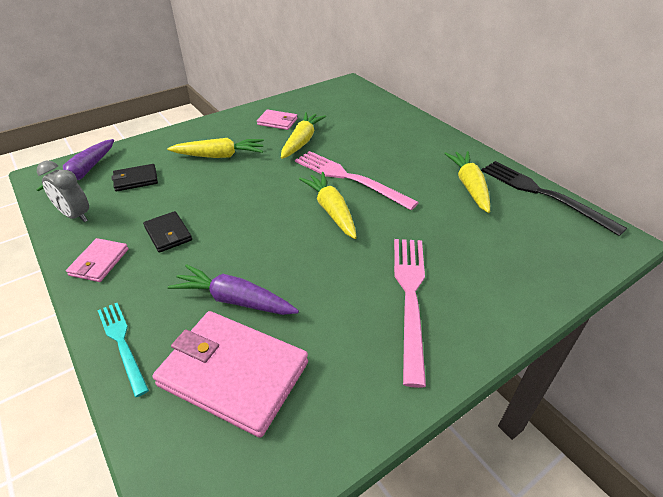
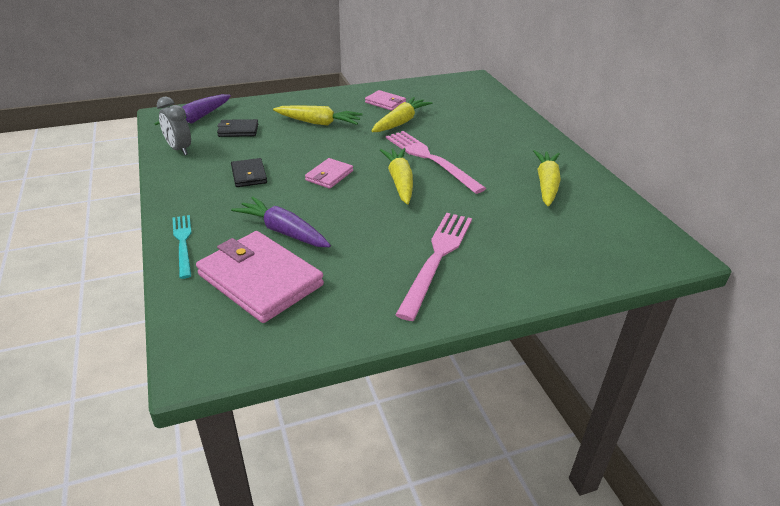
camera: 15 degrees right, 5 degrees down
(99, 262) = (186, 185): pink wallet -> pink wallet (329, 175)
(543, 194) = (620, 203): black fork -> none

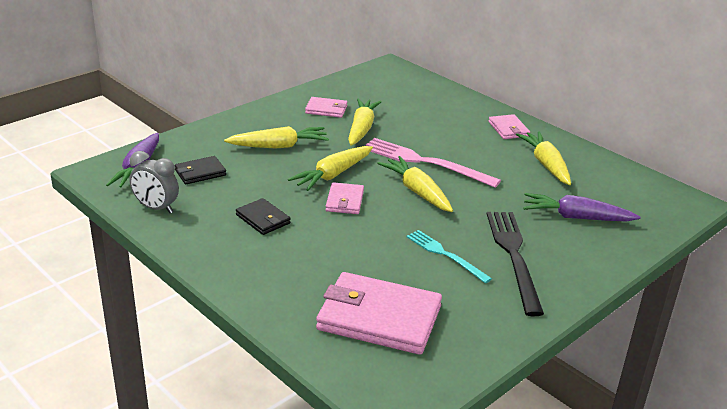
camera: 25 degrees left, 5 degrees down
(183, 243) = (268, 304): turquoise fork -> turquoise fork (445, 255)
(283, 231) = (355, 267): purple carrot -> purple carrot (576, 217)
(340, 153) = (333, 175): none -> yellow carrot
(437, 258) = (513, 256): pink fork -> black fork
(536, 147) = (508, 129): none -> pink wallet

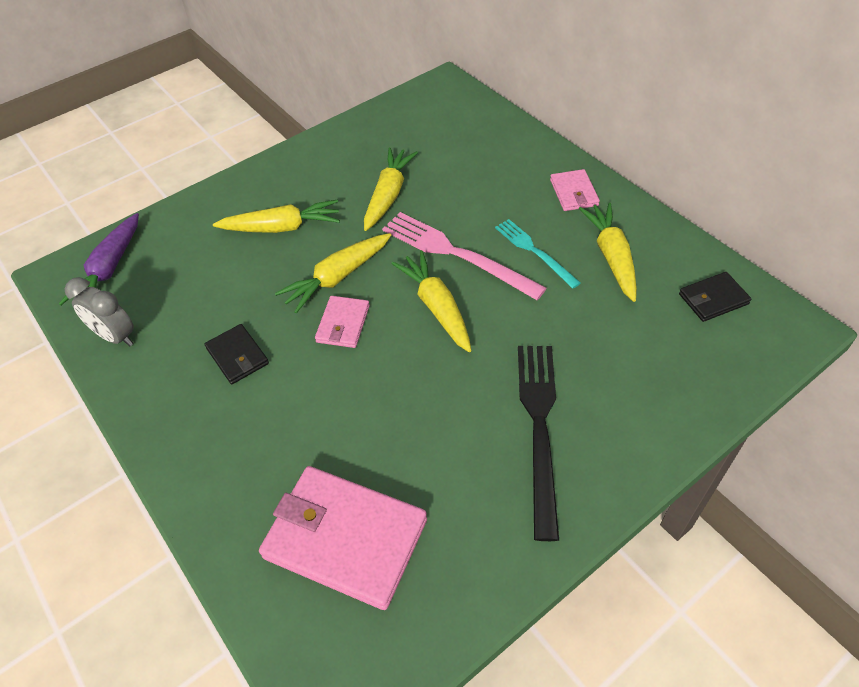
camera: 10 degrees right, 20 degrees up
(200, 172) = (179, 274): black wallet -> black wallet (713, 299)
(326, 109) = (351, 162): pink wallet -> none
(445, 255) = (451, 423): turquoise fork -> turquoise fork (534, 251)
(576, 217) = (634, 355): purple carrot -> none

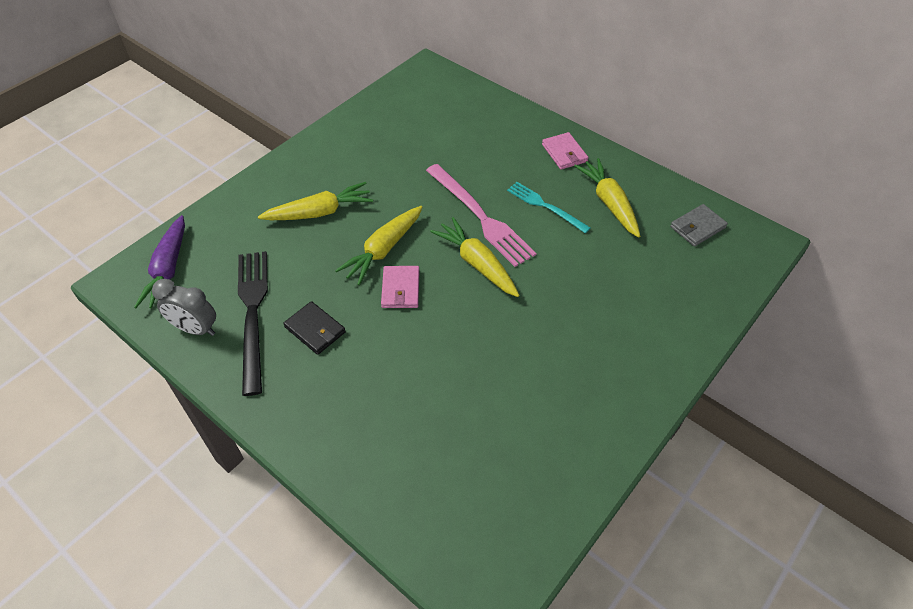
camera: 15 degrees left, 0 degrees up
(345, 538) = (456, 464): pink wallet -> none
(388, 195) = (406, 173): yellow carrot -> none
(456, 254) = (480, 216): pink fork -> pink fork turned 150 degrees counterclockwise
(539, 427) = (589, 349): black fork -> black fork (253, 313)
(713, 299) = (697, 227): black wallet -> grey wallet

